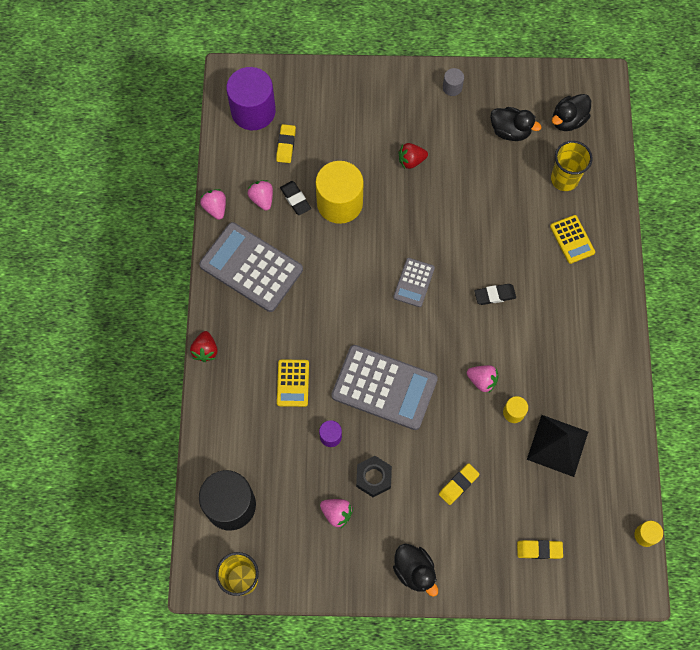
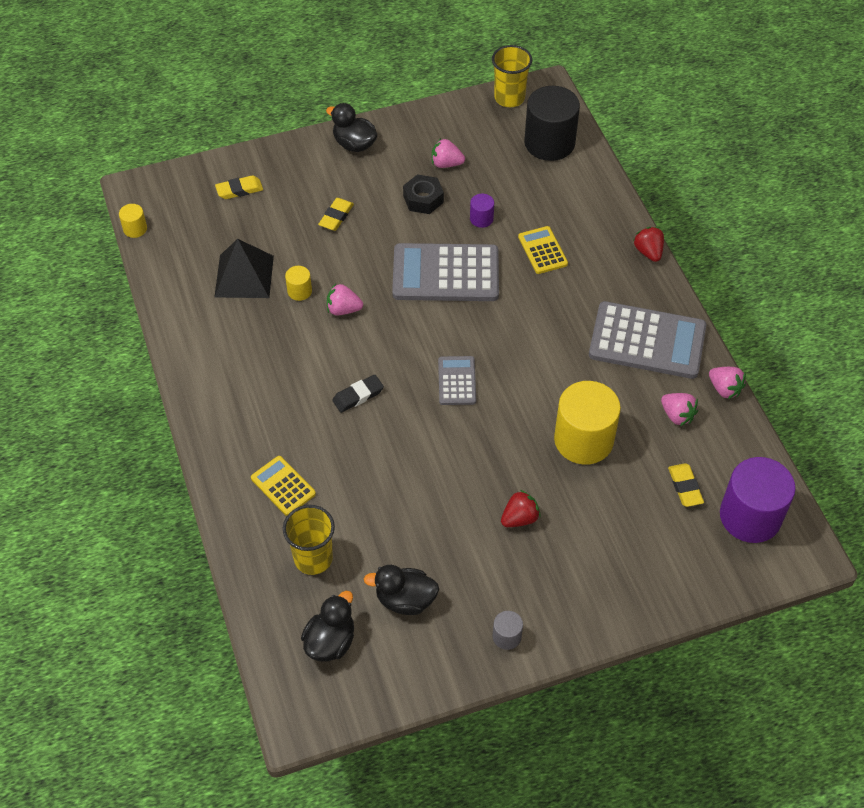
camera: 160 degrees right, 15 degrees down
(295, 199) = (638, 427): black eraser -> none

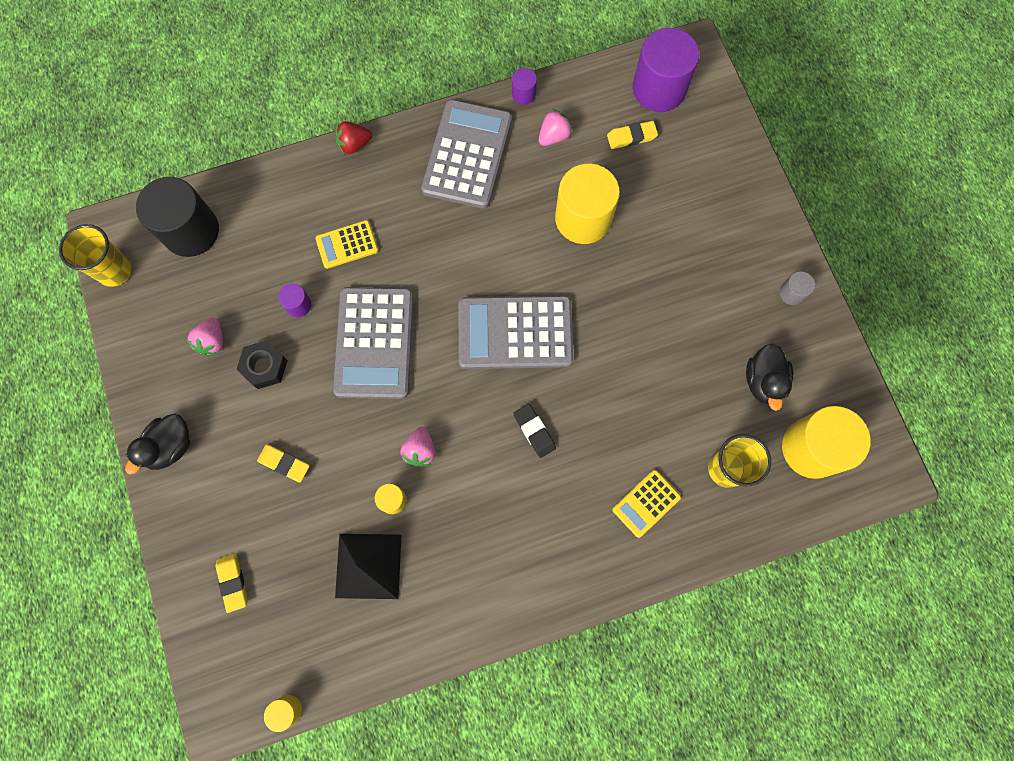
camera: 90 degrees left, 20 degrees up
(330, 641) = (811, 448): black duck -> yellow cylinder
(457, 381) = (515, 333): grey calculator -> grey calculator, size x1.96
(519, 518) = (671, 278): red strawberry -> none
(724, 389) = (523, 94): pink strawberry -> purple cylinder

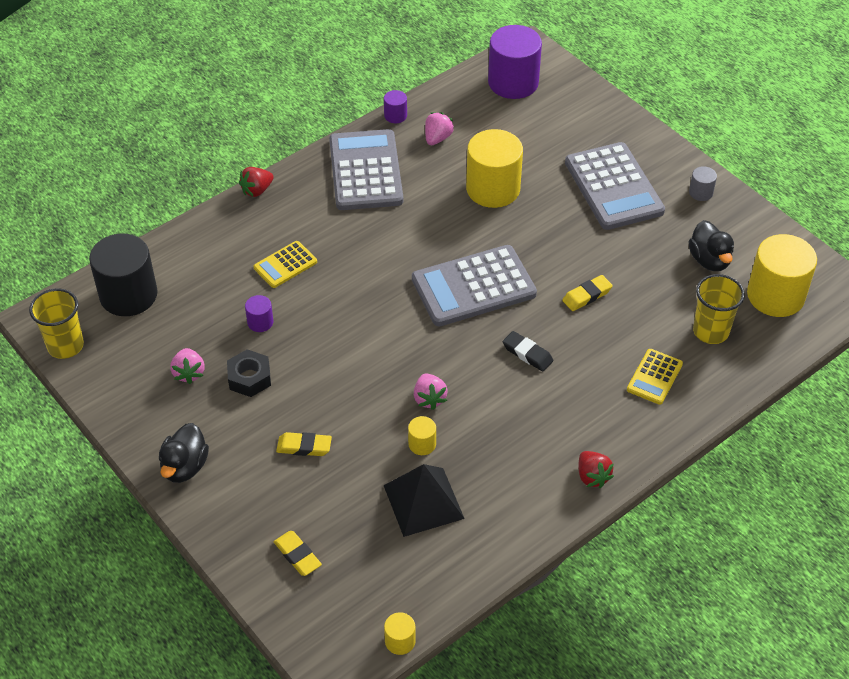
camera: 20 degrees left, 25 degrees down
(374, 343) = (346, 330): grey calculator -> grey calculator (613, 187)
(536, 597) = (592, 476): none -> red strawberry
(631, 137) = (506, 121): yellow eraser -> yellow eraser (587, 296)

